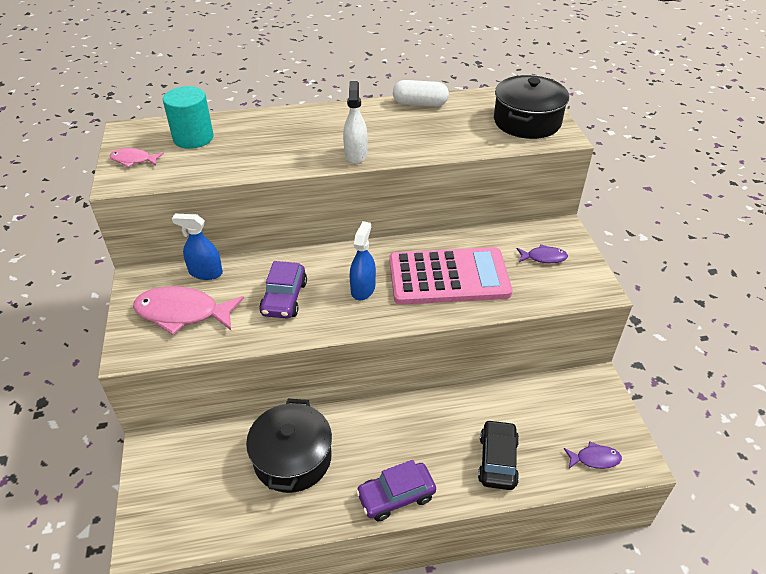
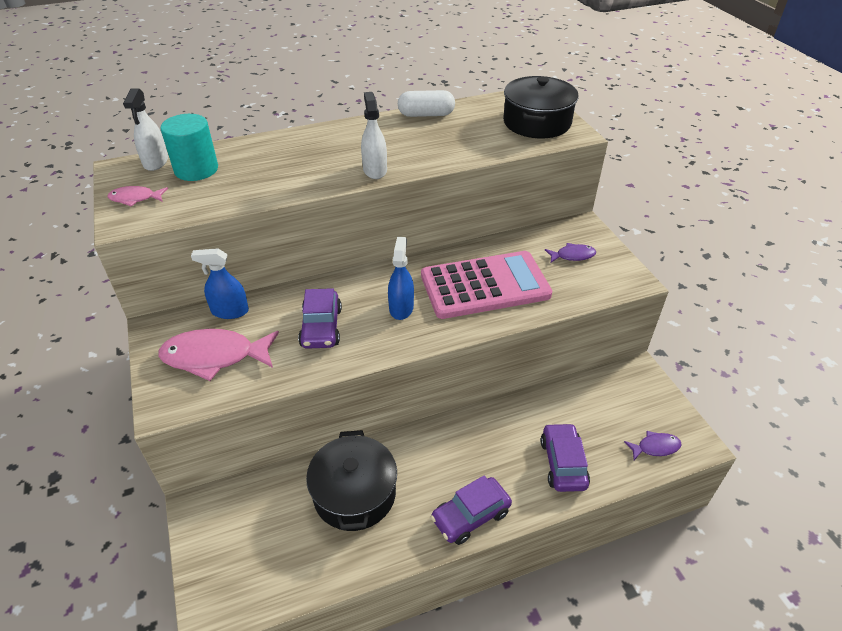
camera: 10 degrees left, 0 degrees up
(159, 127) = (156, 162): none -> white spray bottle
(497, 460) = (563, 463): black car -> purple car

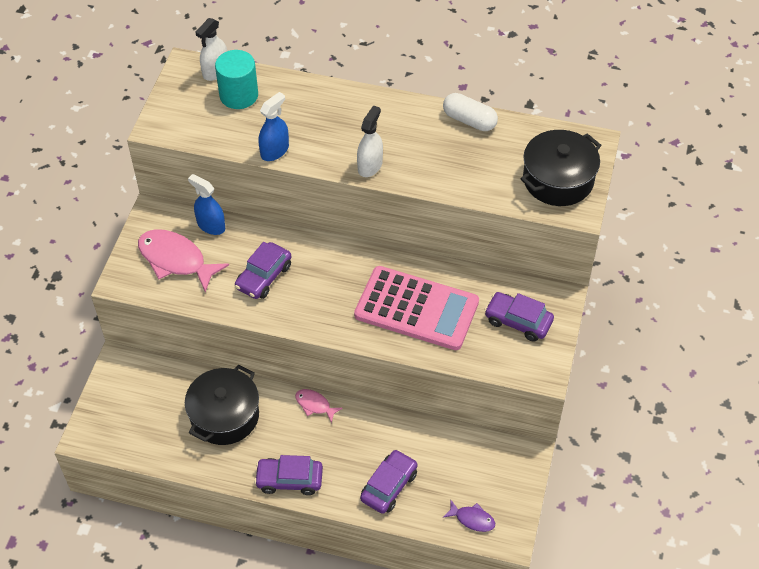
camera: 35 degrees right, 10 degrees up
(135, 198) = (178, 106): pink fish -> pink fish (315, 405)
(401, 308) = (334, 292): blue spray bottle -> blue spray bottle (274, 151)
(572, 255) = (518, 321): purple fish -> purple car

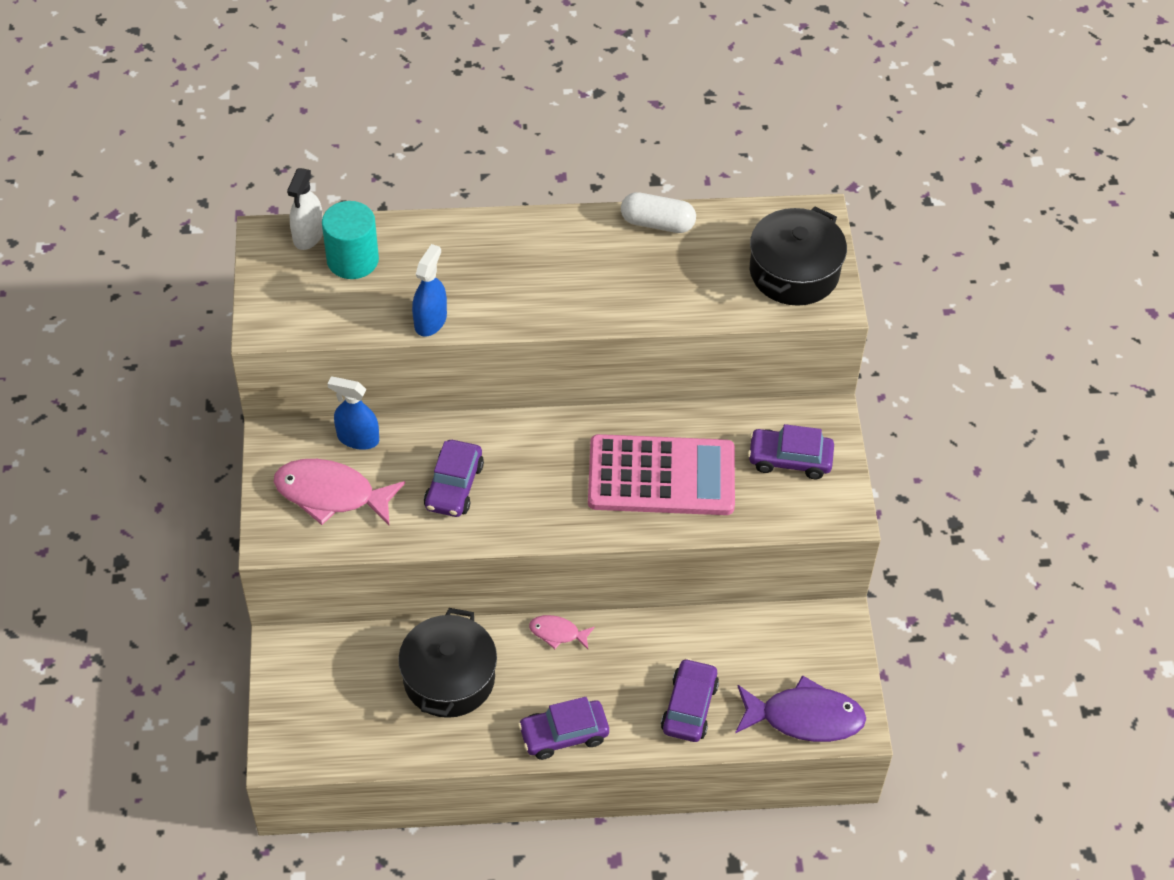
camera: 20 degrees left, 0 degrees up
(370, 166) = (558, 310): white spray bottle -> none
(472, 519) = (805, 717): purple fish -> purple fish, size x1.97

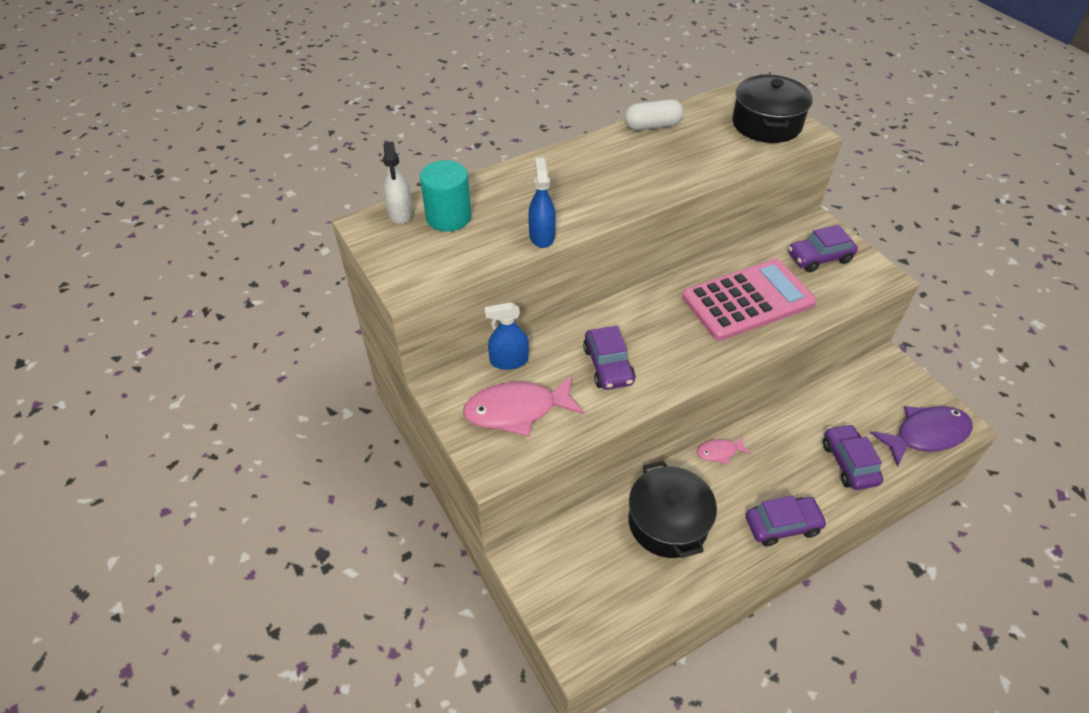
camera: 25 degrees left, 5 degrees down
(564, 734) = (782, 525): purple car -> purple car turned 150 degrees counterclockwise

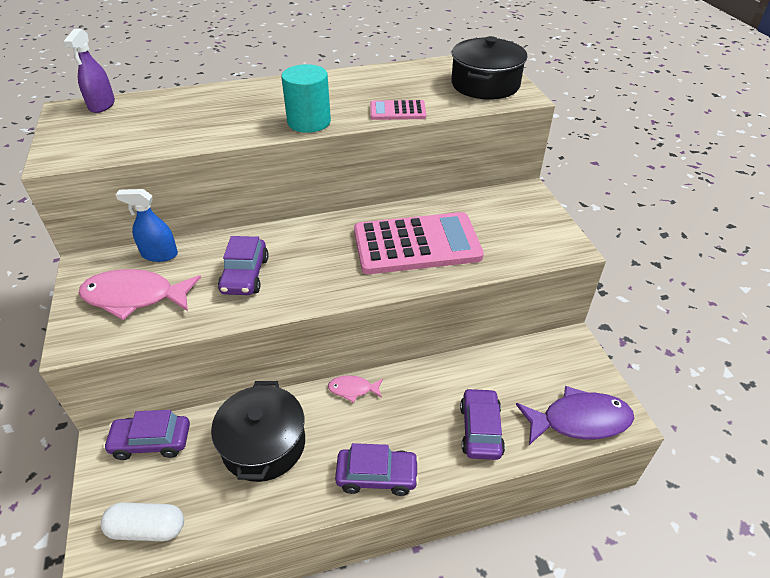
camera: 15 degrees right, 5 degrees down
(400, 213) = (102, 105): white spray bottle -> purple spray bottle
(448, 217) = (138, 113): turquoise cylinder -> turquoise cylinder (309, 122)
(542, 236) = (205, 139): blue spray bottle -> none
(652, 126) = (375, 73): white capsule -> white capsule (147, 528)
(704, 170) = (397, 111): none -> pink calculator
(819, 258) = (511, 220): purple car -> purple car (151, 442)

